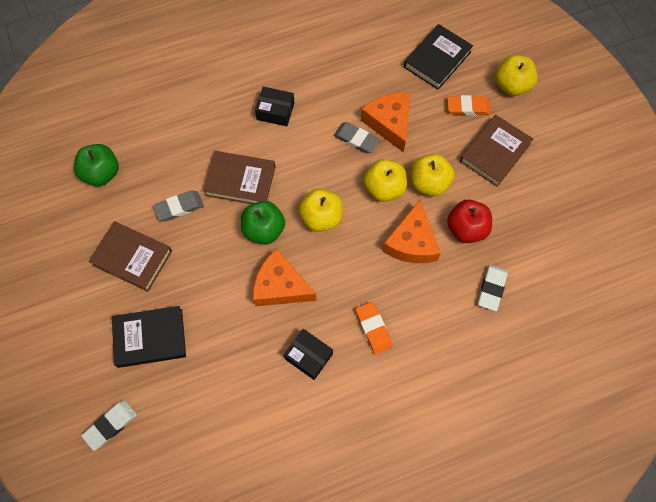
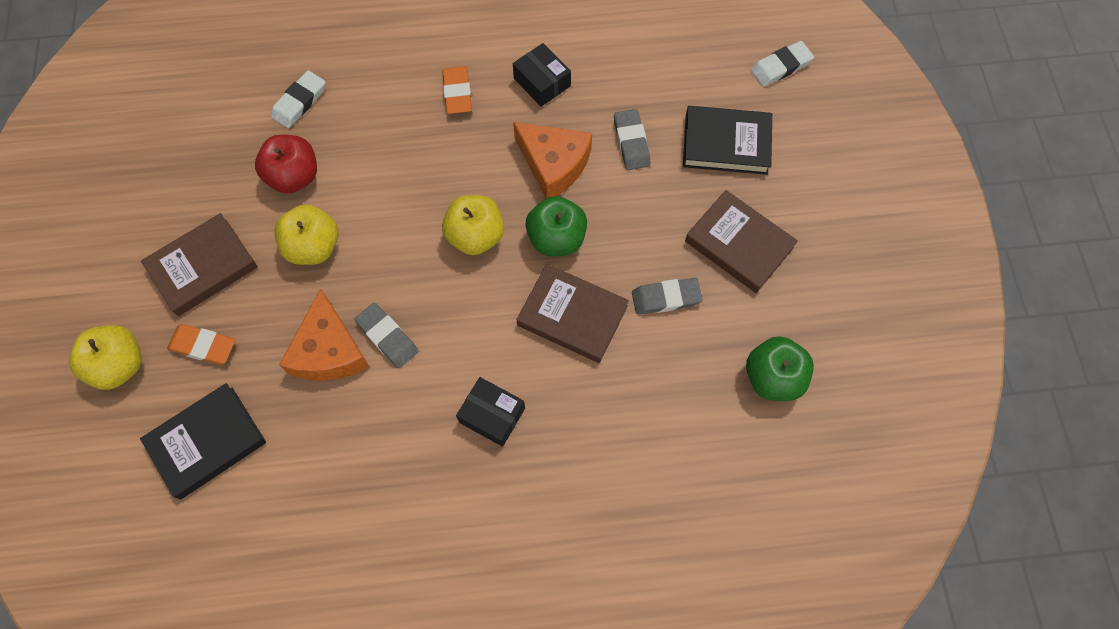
camera: 165 degrees left, 0 degrees up
(225, 320) = (631, 142): none -> grey eraser
(384, 189) = (377, 254): yellow apple -> none
(411, 242) = (370, 177): orange cheese -> none

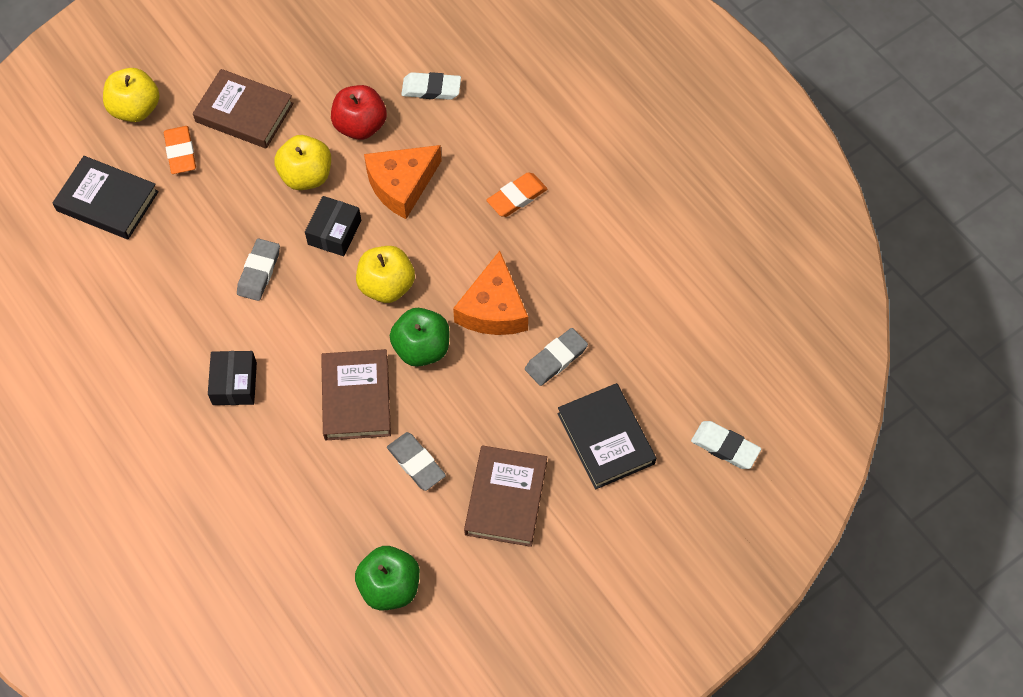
camera: 60 degrees right, 5 degrees down
(329, 350) = (225, 238): orange cheese -> orange cheese (401, 185)
(542, 82) = (571, 256): black box -> black box (334, 232)

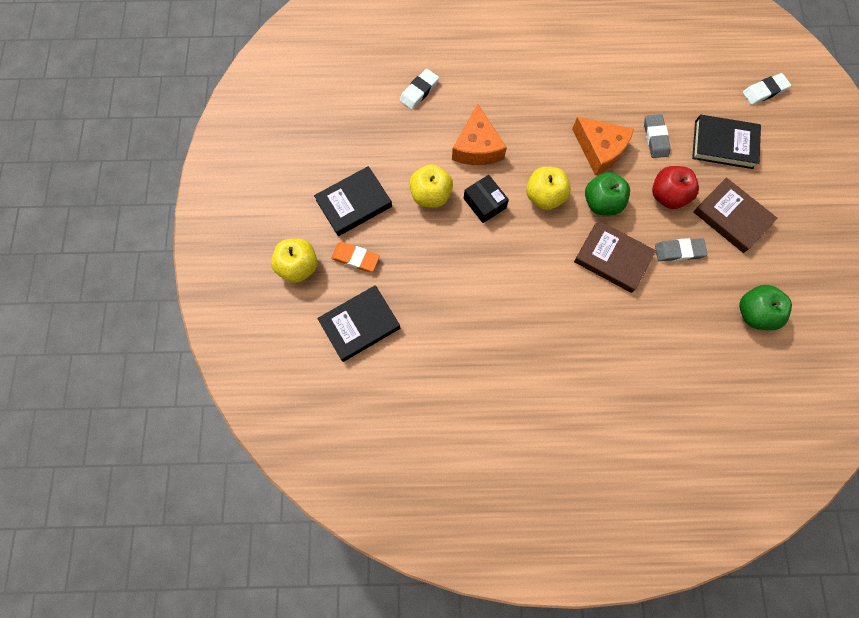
camera: 55 degrees left, 10 degrees up
(234, 383) = (556, 322): black box -> none
(244, 112) = (354, 203): brown book -> black book
(259, 272) = (483, 262): grey eraser -> none
(360, 126) = (416, 144): red apple -> red apple (667, 196)
(517, 197) = (531, 93): orange eraser -> none

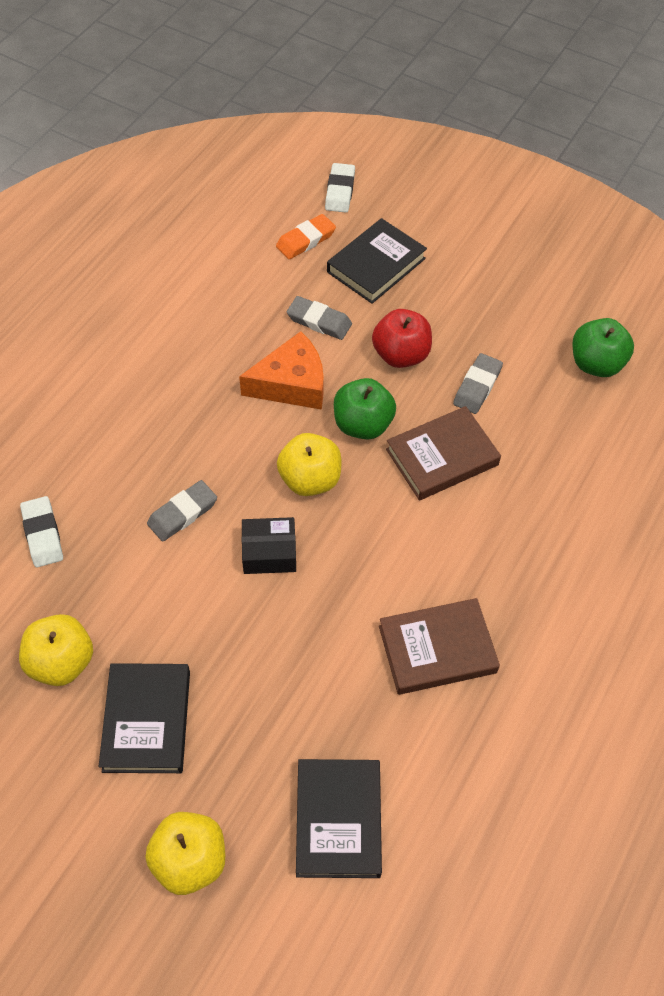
camera: 60 degrees left, 15 degrees down
(355, 258) = (233, 767): orange eraser -> orange eraser (306, 240)
(430, 195) = (209, 611): yellow apple -> yellow apple (62, 662)
(477, 147) = (182, 513): orange cheese -> grey eraser
(731, 217) = (469, 313): brown book -> brown book (437, 649)

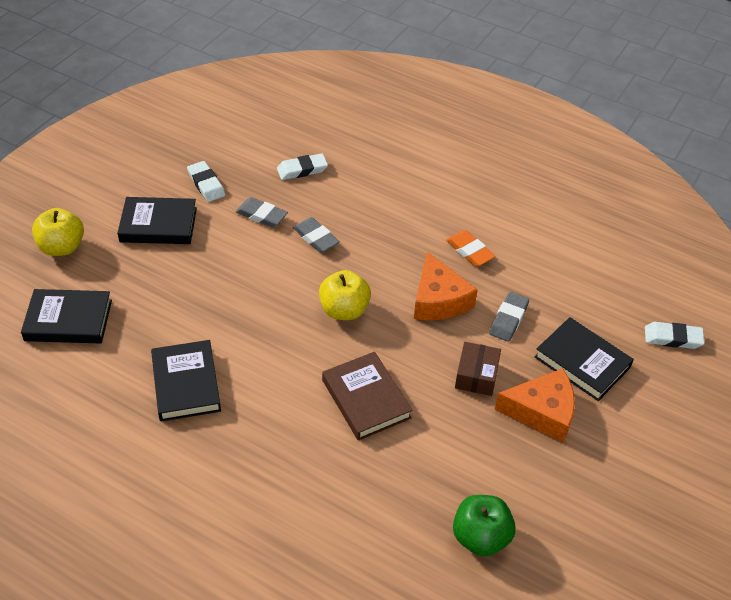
camera: 90 degrees right, 10 degrees down
(62, 662) = (206, 184): yellow apple -> white eraser
(269, 552) = (279, 285): black box -> none
(306, 240) = (603, 312): orange eraser -> orange eraser (469, 251)
(362, 424) = (399, 345): green apple -> none
(400, 355) = (476, 375): red apple -> brown box
(437, 649) = (186, 384): brown book -> black book
(443, 304) = (542, 412): none -> orange cheese
(477, 386) = (445, 431): grey eraser -> grey eraser (261, 215)

